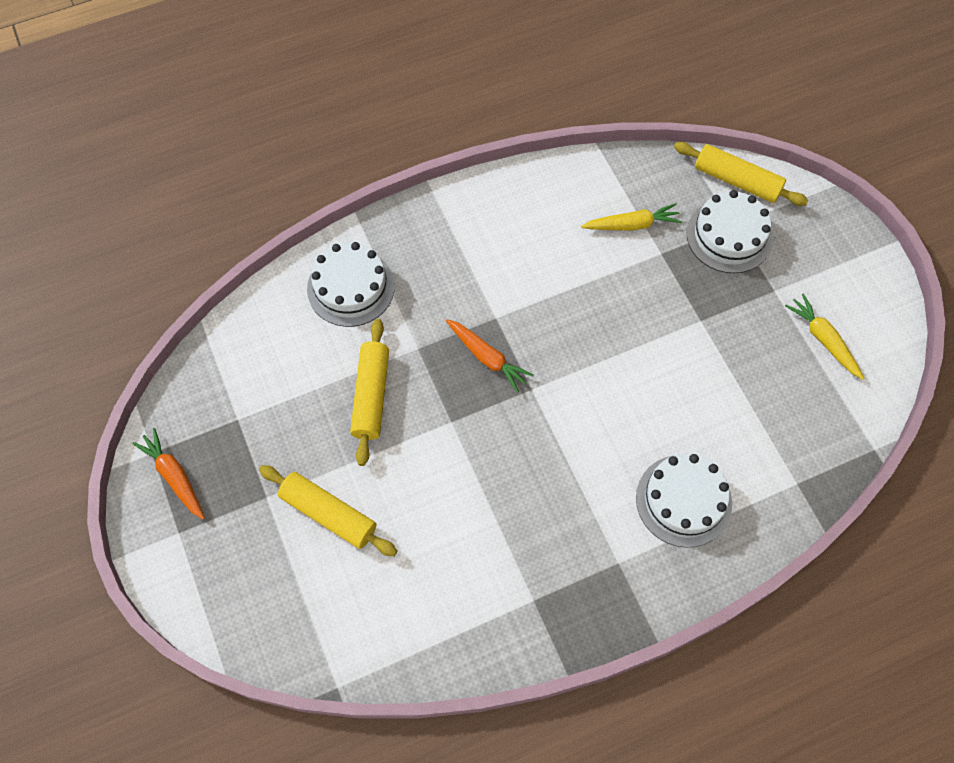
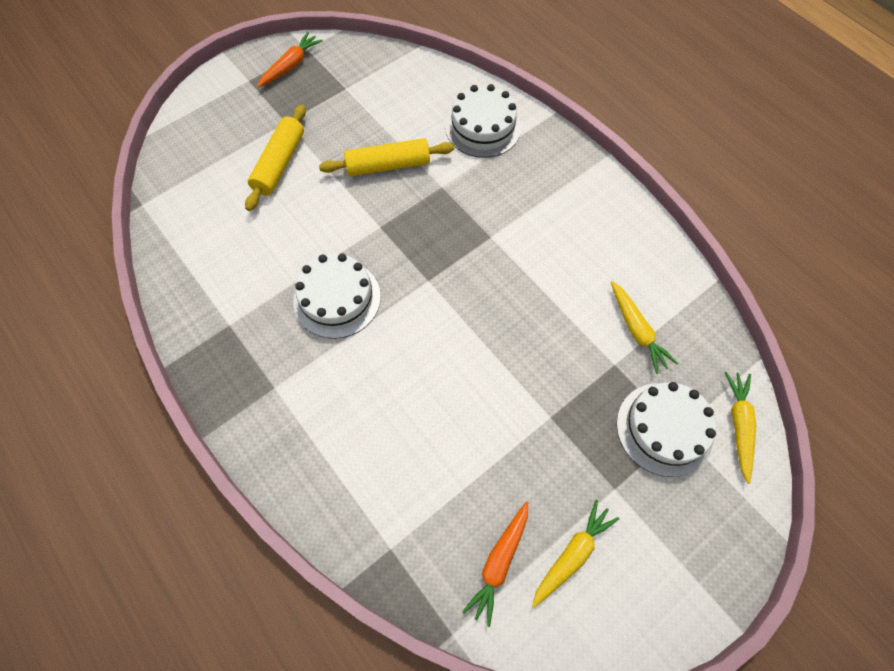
camera: 75 degrees right, 0 degrees up
(487, 357) = (449, 239): orange carrot -> orange carrot (499, 562)
(683, 500) = (347, 435): white cake -> white cake (337, 298)
(737, 181) = (738, 425): yellow rolling pin -> yellow carrot

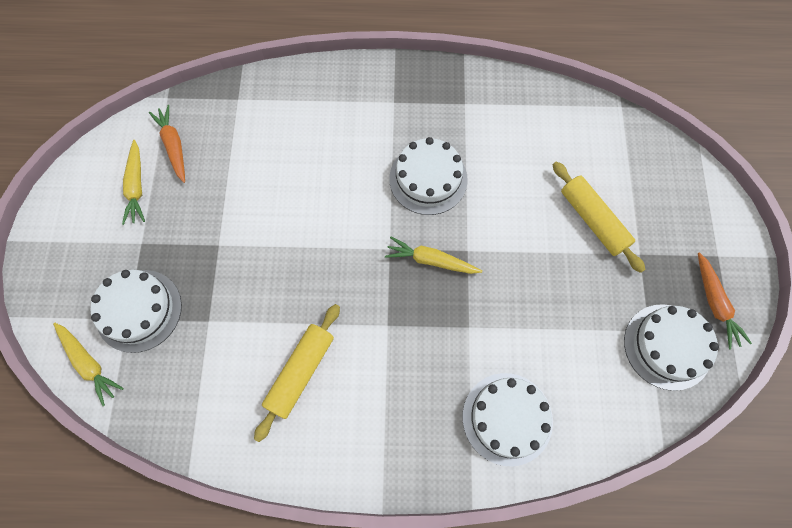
camera: 130 degrees right, 5 degrees up
(348, 74) = (667, 346): none -> white cake
(388, 165) = (526, 301): yellow rolling pin -> yellow rolling pin (301, 372)
(636, 330) = (214, 362): yellow carrot -> yellow carrot (431, 260)

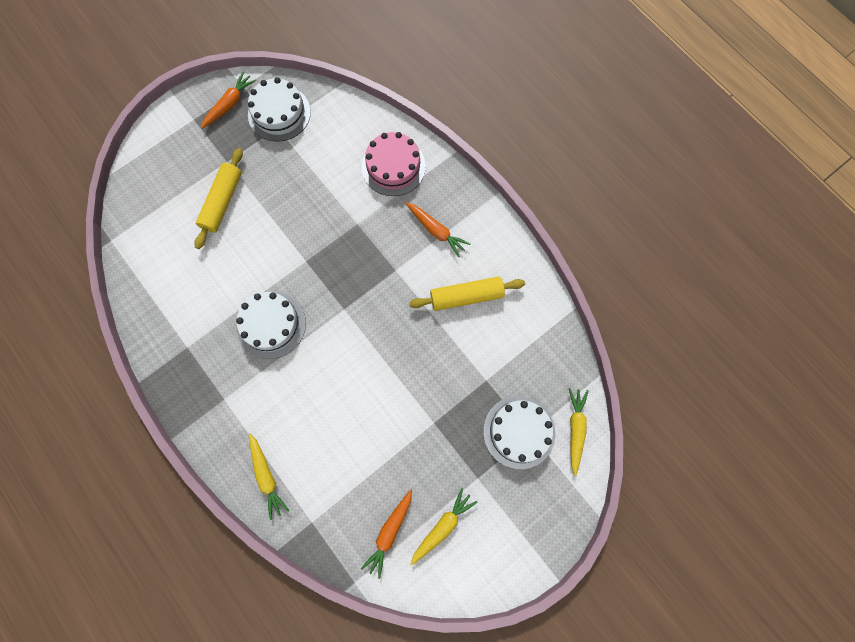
camera: 130 degrees left, 5 degrees up
(394, 401) = (436, 231): none -> orange carrot
(431, 260) = (331, 277): yellow carrot -> yellow carrot (267, 476)
(507, 418) = (393, 166): white cake -> pink cake

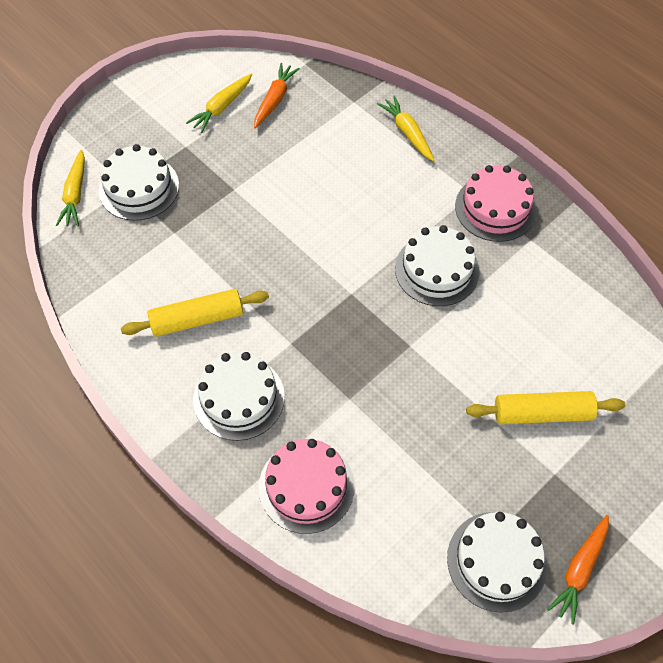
camera: 175 degrees right, 15 degrees down
(207, 382) = (495, 208): none -> pink cake
(222, 202) = (542, 413): yellow rolling pin -> yellow rolling pin turned 75 degrees clockwise
(436, 231) = (239, 398): orange carrot -> white cake

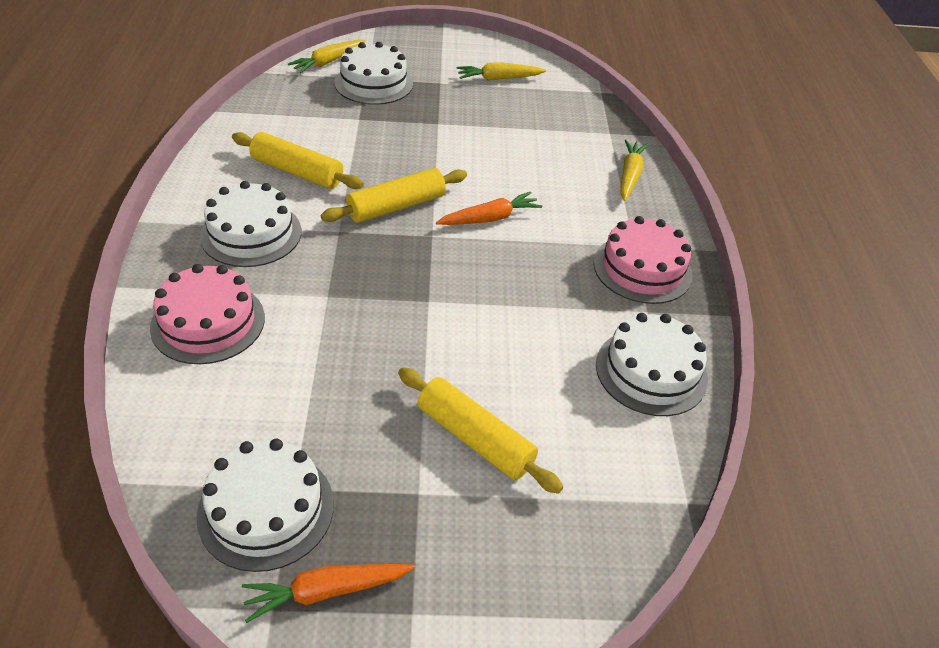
camera: 40 degrees right, 15 degrees down
(274, 100) = (546, 97): orange carrot -> orange carrot (490, 218)
(300, 289) = (396, 206): none -> yellow rolling pin
(437, 270) = (527, 271): white cake -> white cake (651, 371)

